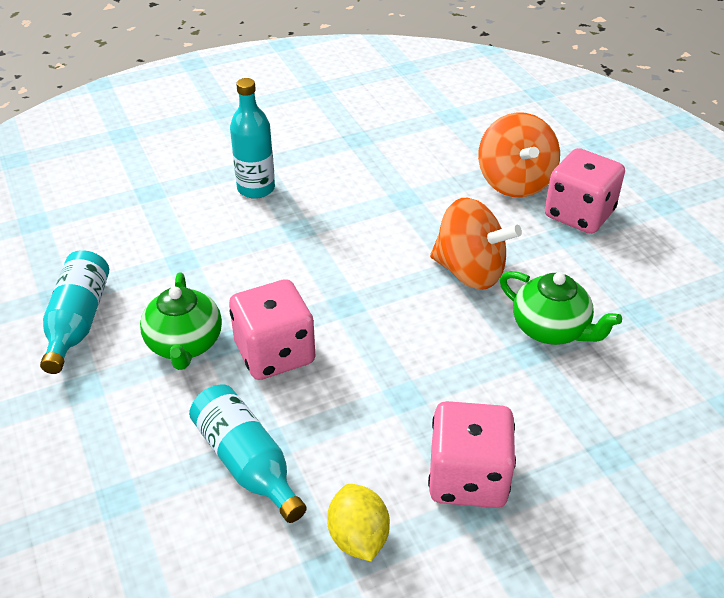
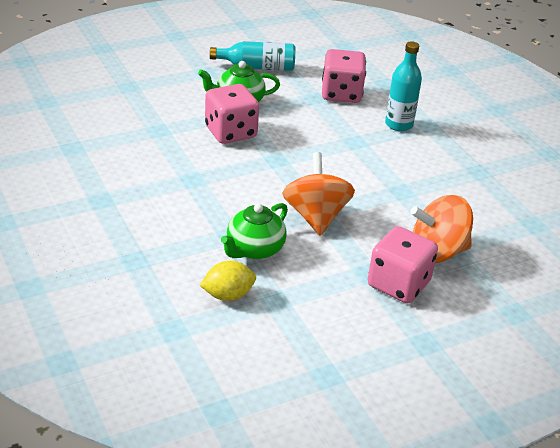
camera: 85 degrees right, 5 degrees down
(247, 463) = (146, 123): turquoise bottle -> none
(358, 538) = (90, 158): yellow lemon -> yellow lemon (228, 295)
(468, 478) = (124, 199): pink dice -> pink dice (341, 94)
(469, 272) = (316, 216): orange spinning top -> orange spinning top turned 150 degrees clockwise

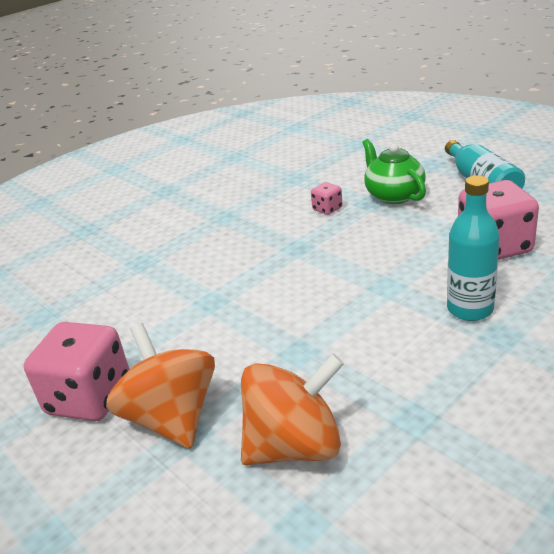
camera: 80 degrees right, 5 degrees down
(228, 295) = (45, 288): yellow lemon -> none
(230, 132) = (327, 209): pink dice -> pink dice, size x0.47
(254, 249) = (123, 281): green teapot -> none
(316, 216) = (202, 301): orange spinning top -> orange spinning top (295, 446)

